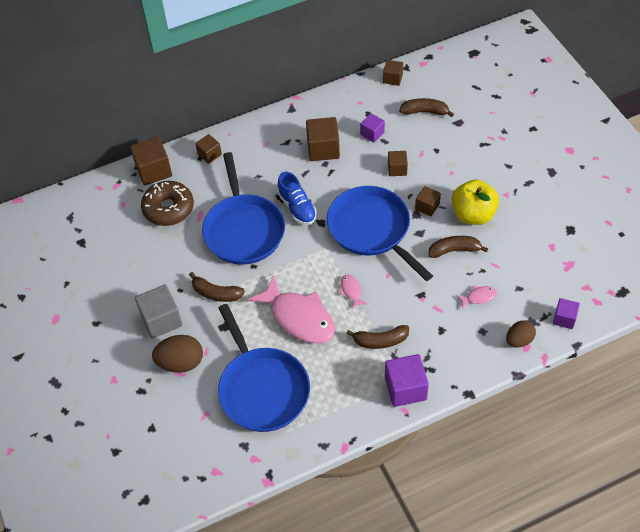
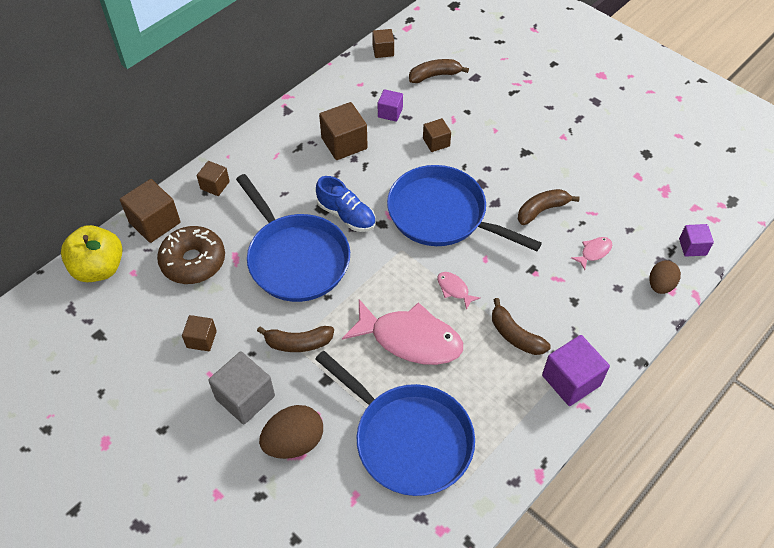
camera: 25 degrees left, 0 degrees up
(380, 341) = (515, 335): brown banana -> brown banana turned 75 degrees clockwise
(427, 207) = (489, 173): brown cube -> brown cube (201, 339)
(473, 214) = (541, 167): yellow apple -> yellow apple (99, 268)

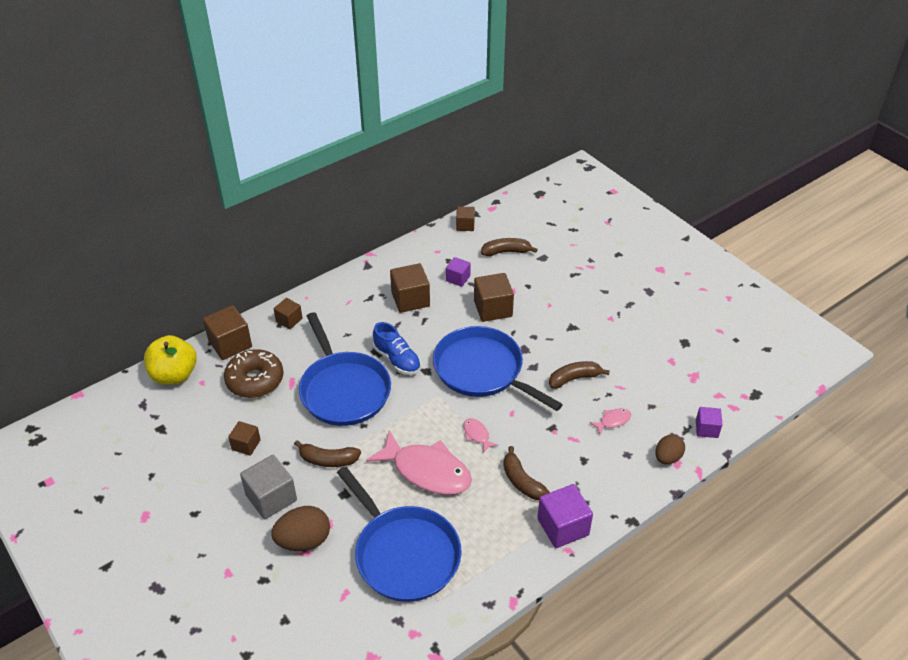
camera: 10 degrees right, 10 degrees down
(436, 142) = (493, 308): brown cube -> brown cube, size x1.68

